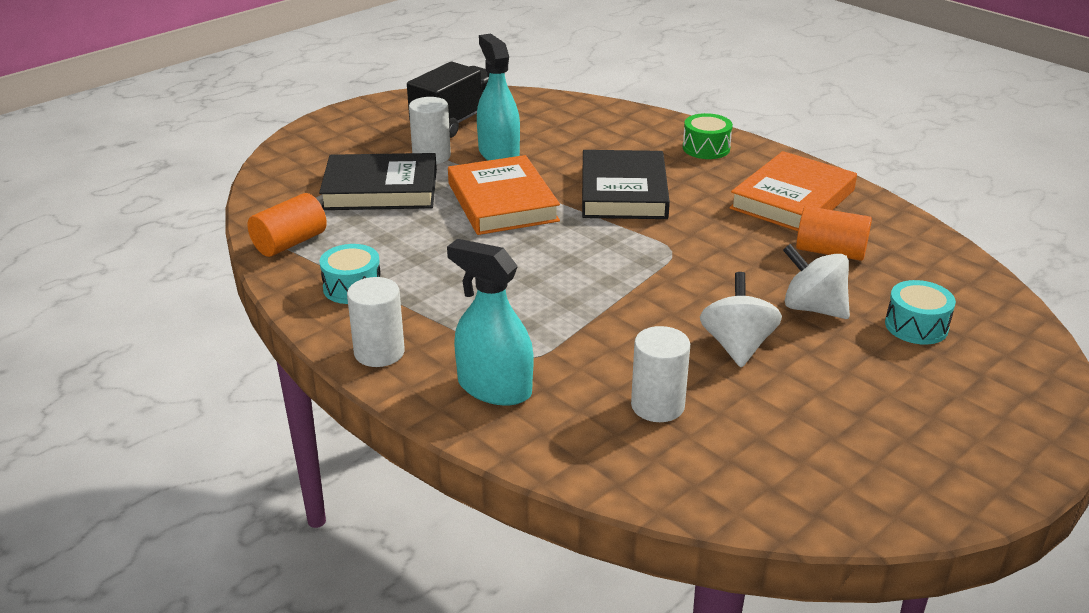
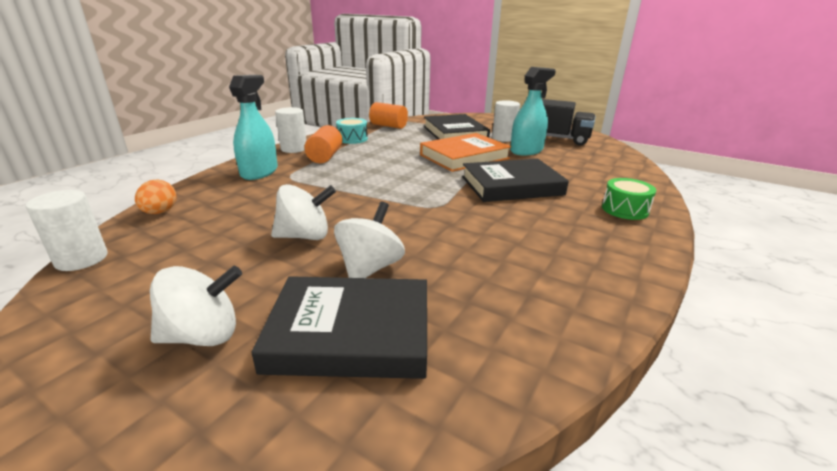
camera: 75 degrees right, 5 degrees down
(639, 476) = (160, 212): none -> orange egg
(657, 406) = (232, 213): white cylinder -> white cylinder (81, 259)
(792, 199) = (572, 253): orange book -> none
(830, 252) = (481, 276): orange cylinder -> orange cylinder (325, 157)
(916, 326) = (350, 333): turquoise drum -> black book
(924, 404) = (203, 335): none -> white spinning top

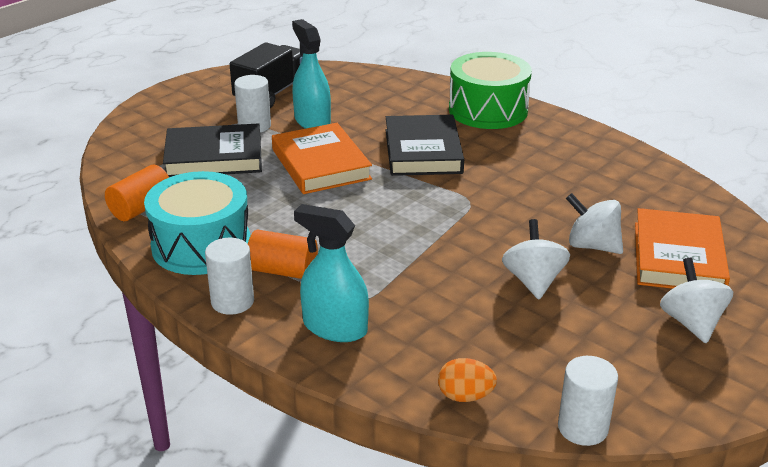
camera: 80 degrees left, 5 degrees up
(350, 333) = (678, 257): black book -> orange book
(352, 139) = (201, 245): turquoise drum -> turquoise drum, size x1.97
(625, 209) = (488, 110): green drum -> green drum, size x1.97

